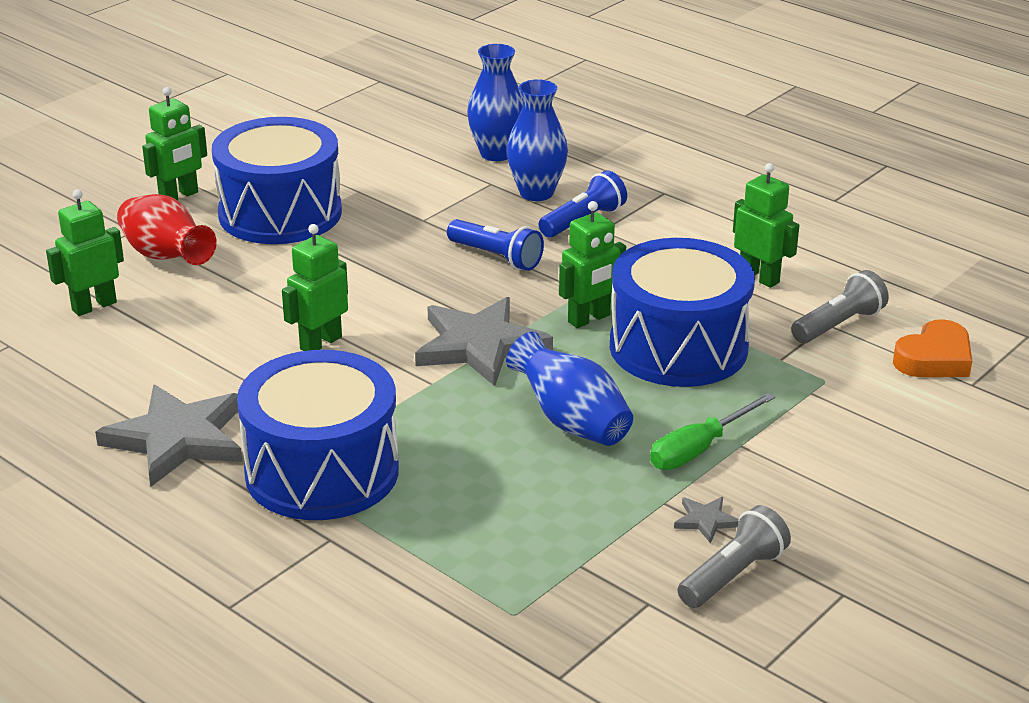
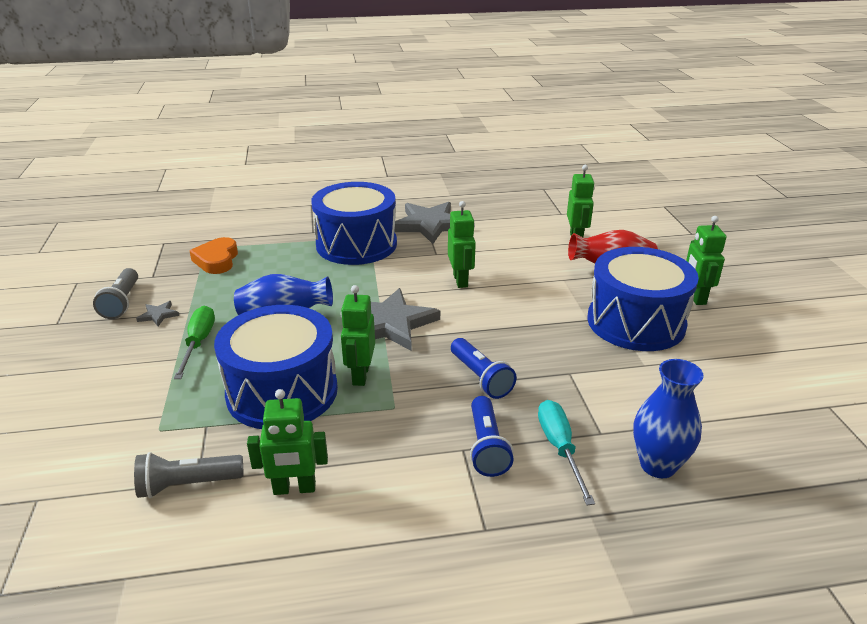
camera: 130 degrees right, 0 degrees up
(496, 257) = (481, 378): blue flashlight -> blue flashlight turned 105 degrees counterclockwise
(536, 193) = (560, 448): blue vase -> turquoise screwdriver
(838, 325) = (188, 485): grey flashlight -> grey flashlight turned 75 degrees clockwise
(934, 359) = (83, 504): orange heart -> orange heart (217, 260)

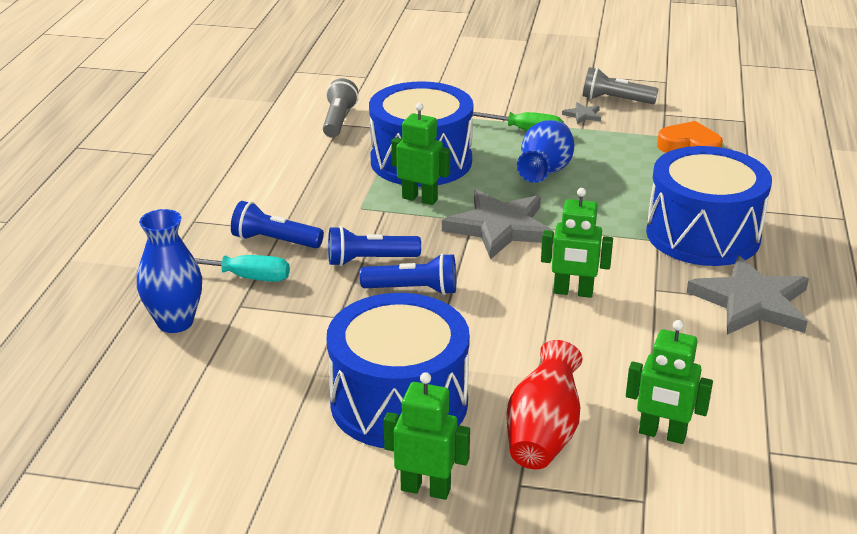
camera: 110 degrees right, 0 degrees up
(294, 488) = (301, 155): green robot -> none
(506, 345) = (413, 289): none -> blue flashlight

